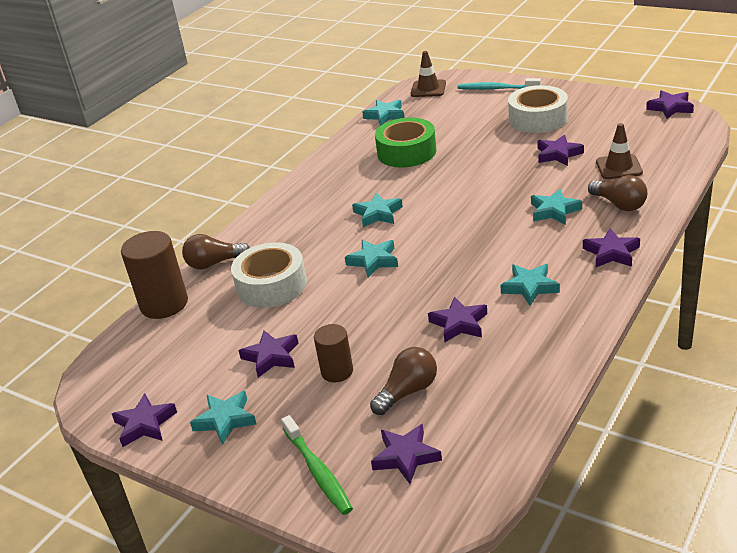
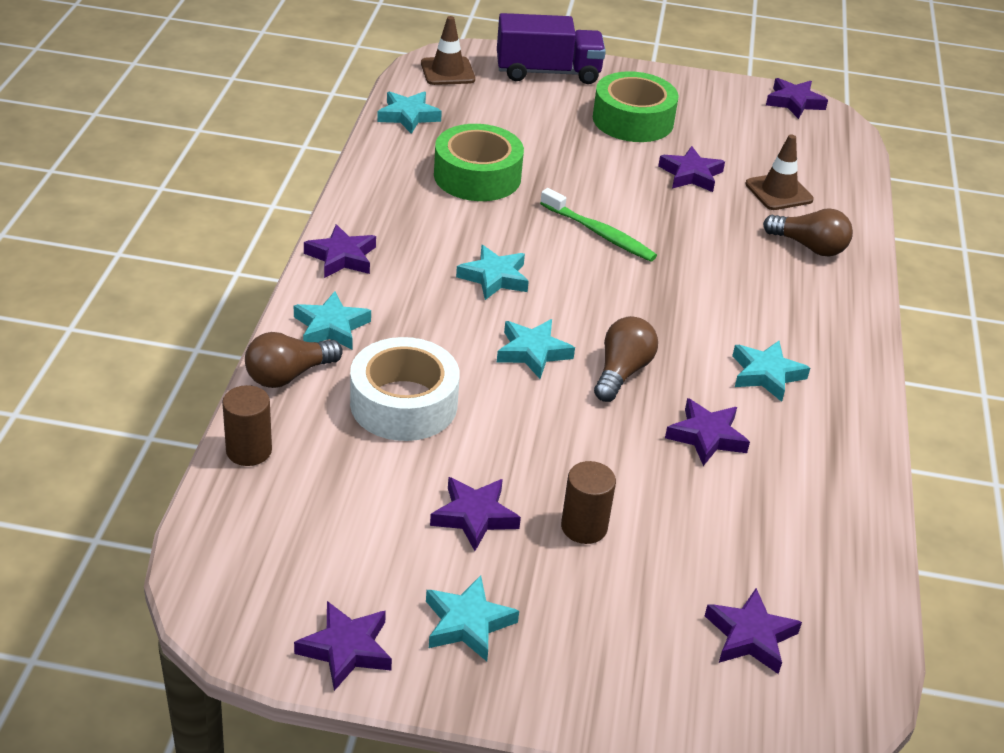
camera: 30 degrees left, 5 degrees up
(164, 304) = (249, 451): brown cylinder -> brown cylinder, size x0.59
(318, 471) = (647, 677): green toothbrush -> green toothbrush (599, 233)
(407, 392) = (697, 543): brown light bulb -> brown light bulb (622, 372)
(496, 89) = (548, 72): turquoise toothbrush -> purple truck
(538, 119) = (633, 120): white tape -> green tape
(554, 211) = (733, 260): turquoise star -> turquoise star (331, 327)
(611, 253) = (838, 317): purple star -> purple star (341, 257)

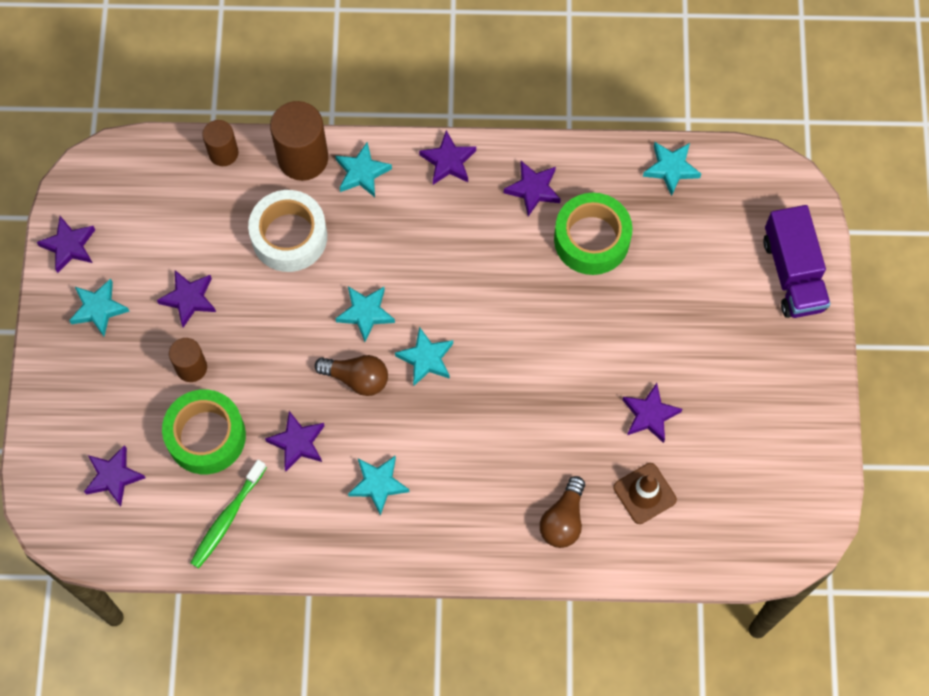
camera: 85 degrees right, 30 degrees up
(288, 375) = (303, 158): brown light bulb -> brown cylinder
(447, 71) = (762, 187): brown traffic cone -> none
(494, 277) = (451, 273): turquoise star -> turquoise star (426, 359)
(599, 233) = (534, 346): green toothbrush -> green toothbrush (227, 518)
(633, 120) = (729, 358): green tape -> green tape (206, 436)
(794, 102) = (817, 508): purple star -> purple star (533, 189)

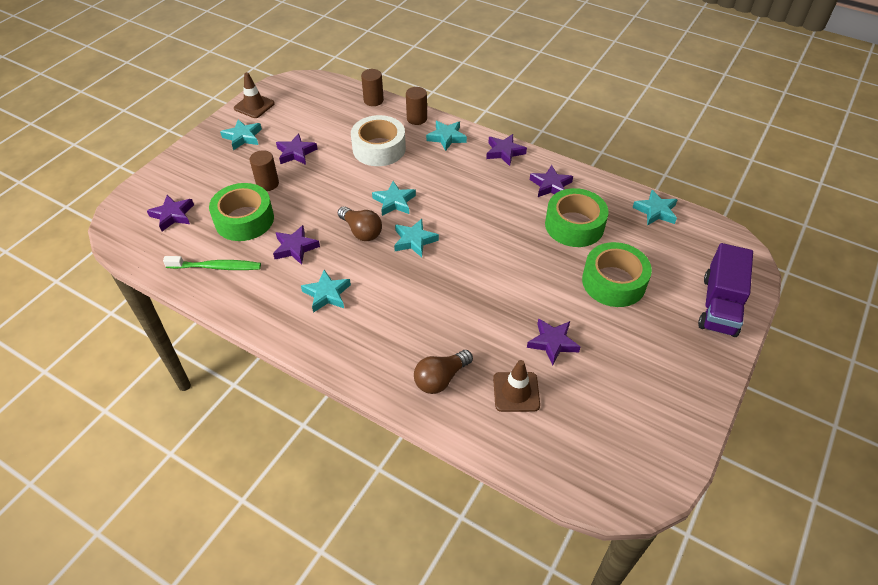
camera: 30 degrees right, 20 degrees down
(69, 246) = (254, 106): purple star -> brown traffic cone
(227, 518) = (216, 267): green toothbrush -> green toothbrush turned 150 degrees counterclockwise
(303, 158) = (417, 119): brown cylinder -> brown cylinder, size x0.59
(673, 300) = (613, 282): none -> green tape

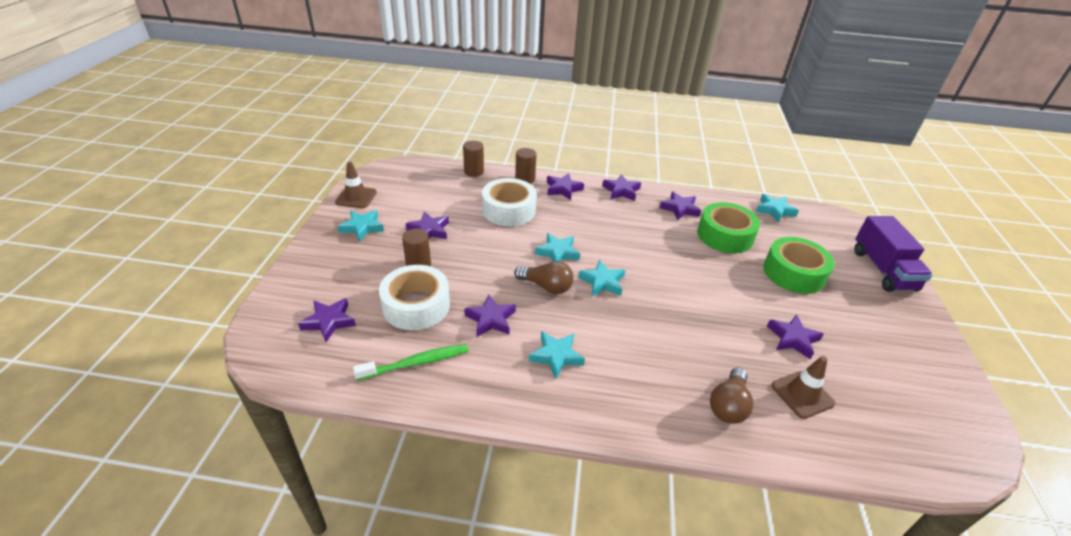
camera: 25 degrees left, 10 degrees down
(244, 219) = (416, 306): green tape -> white tape
(446, 137) = (563, 189): turquoise star -> purple star

